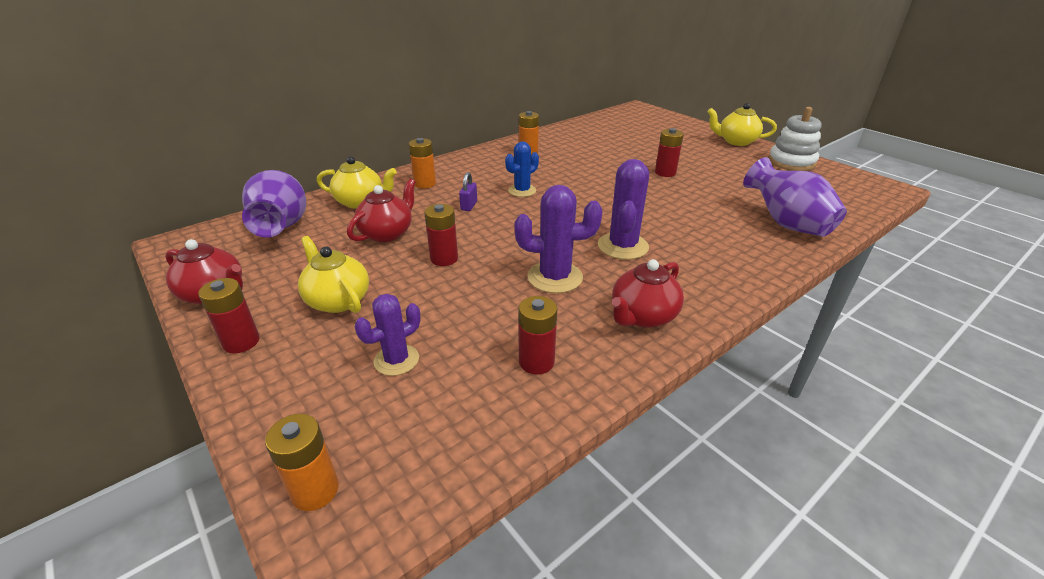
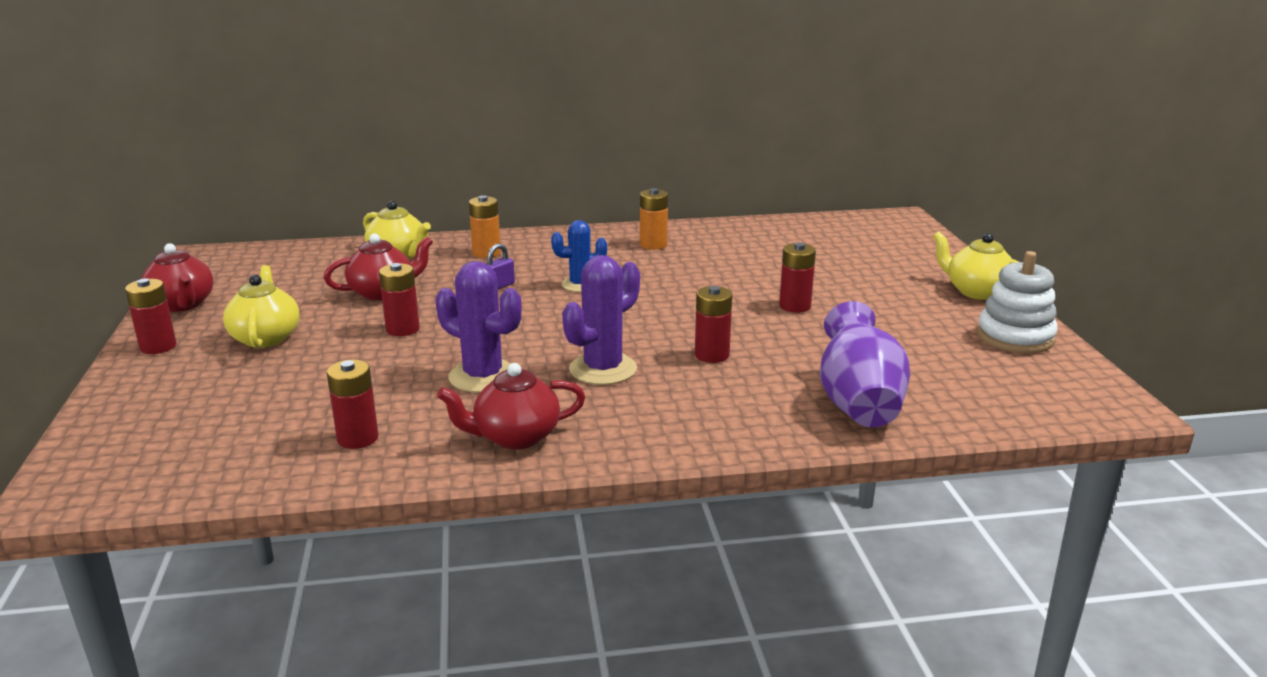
camera: 30 degrees right, 10 degrees down
(281, 227) = (299, 263): purple vase -> none
(315, 490) = (86, 460): orange battery -> none
(396, 360) = (249, 397): purple cactus -> none
(669, 216) = (712, 355): none -> red battery

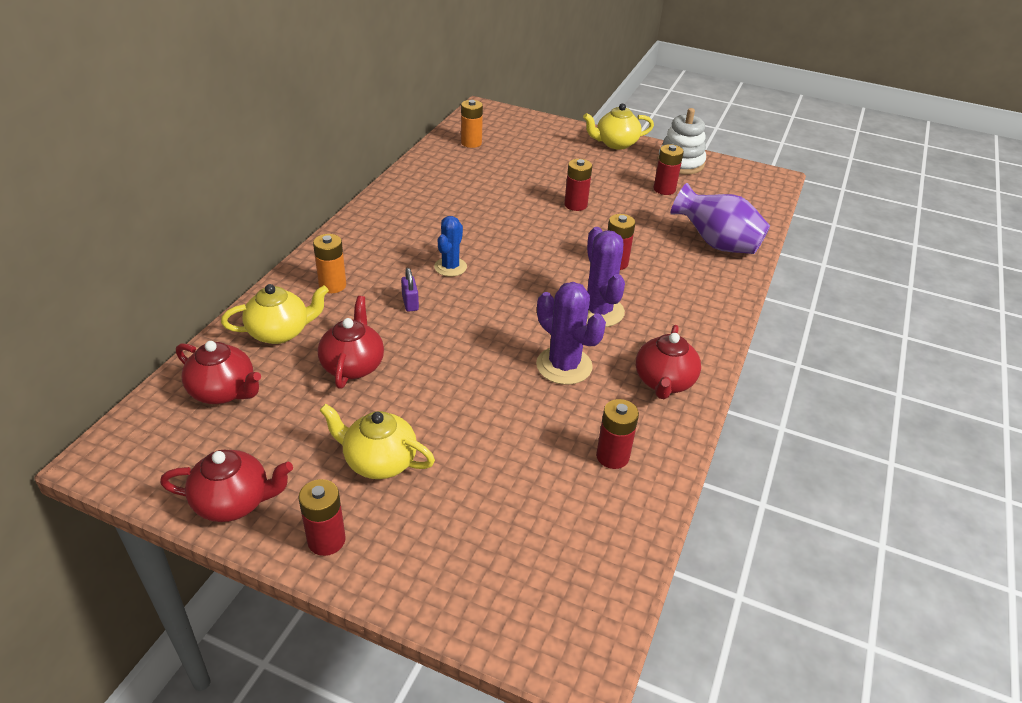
camera: 60 degrees left, 15 degrees up
(305, 263) = (224, 391): none -> red teapot
(402, 329) = (442, 378): red battery -> red battery (664, 189)
(483, 376) = (564, 366): purple cactus -> purple cactus turned 75 degrees clockwise
(653, 245) = (413, 209): orange battery -> orange battery (471, 143)

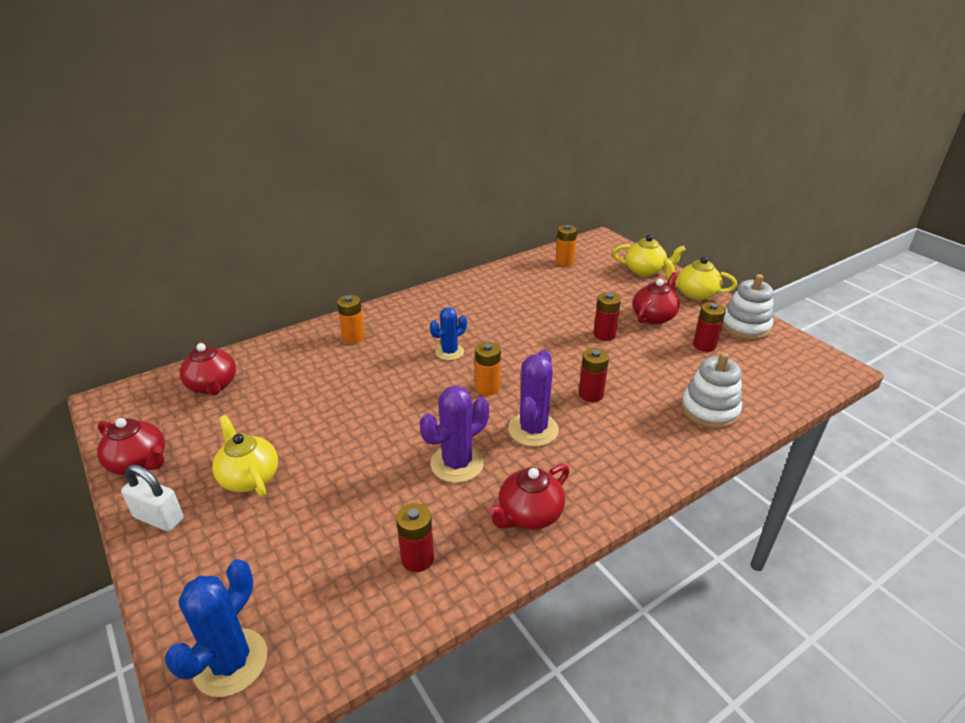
camera: 35 degrees right, 5 degrees down
(280, 332) = (286, 358): yellow teapot -> yellow teapot (645, 271)
(326, 540) = (159, 518): red battery -> white padlock
(353, 365) = (306, 400): red teapot -> red teapot (654, 316)
(410, 303) = (392, 369): purple padlock -> none
(521, 288) = (487, 388): none -> orange battery
(546, 614) = (230, 662): none -> blue cactus
(564, 366) = (457, 463): purple cactus -> purple cactus turned 60 degrees clockwise
(716, 244) = (709, 410): purple vase -> white stacking toy

